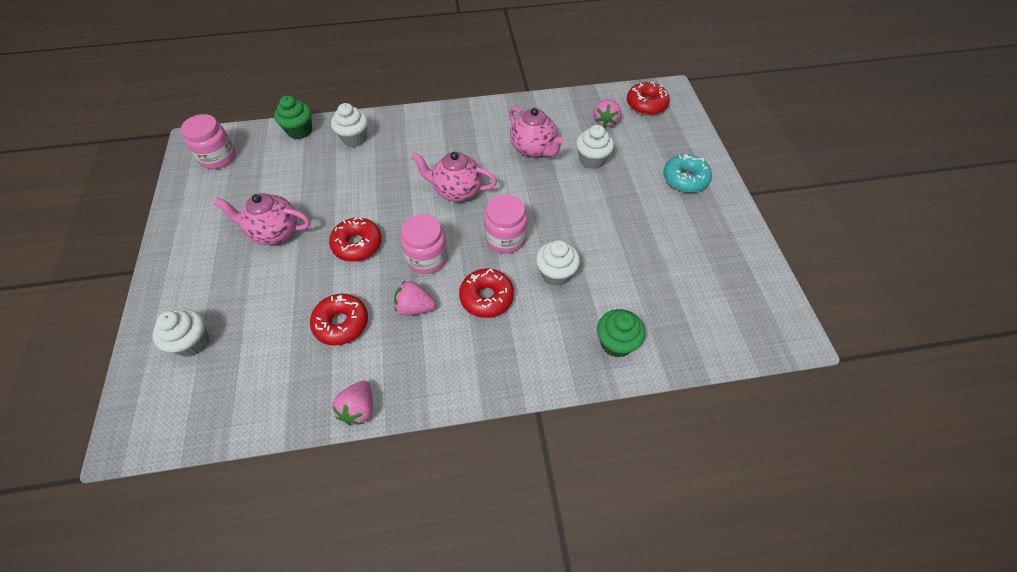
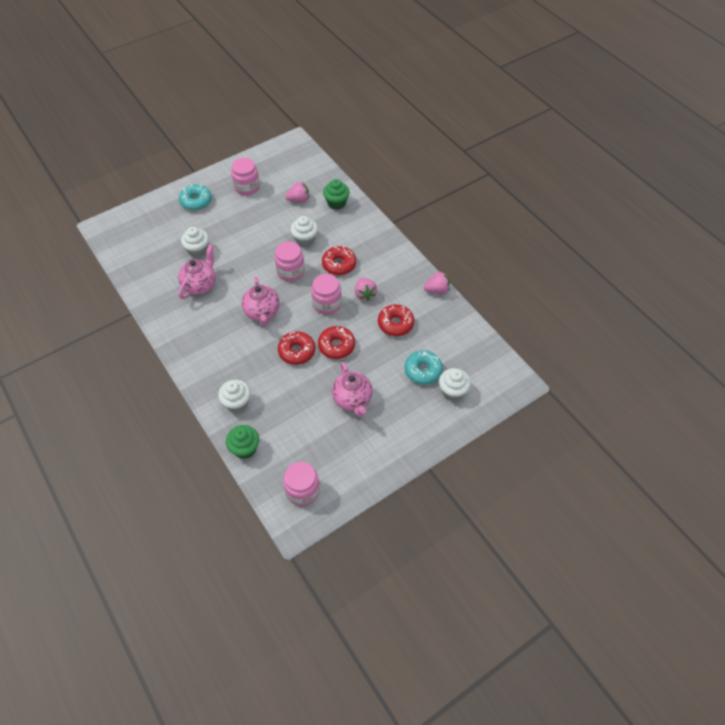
camera: 115 degrees left, 0 degrees up
(249, 322) = (423, 370): none -> turquoise donut
(605, 122) = (153, 254): pink strawberry -> pink strawberry (299, 200)
(646, 104) = (123, 237): red donut -> red donut (297, 351)
(695, 240) = (247, 187): none -> pink jar

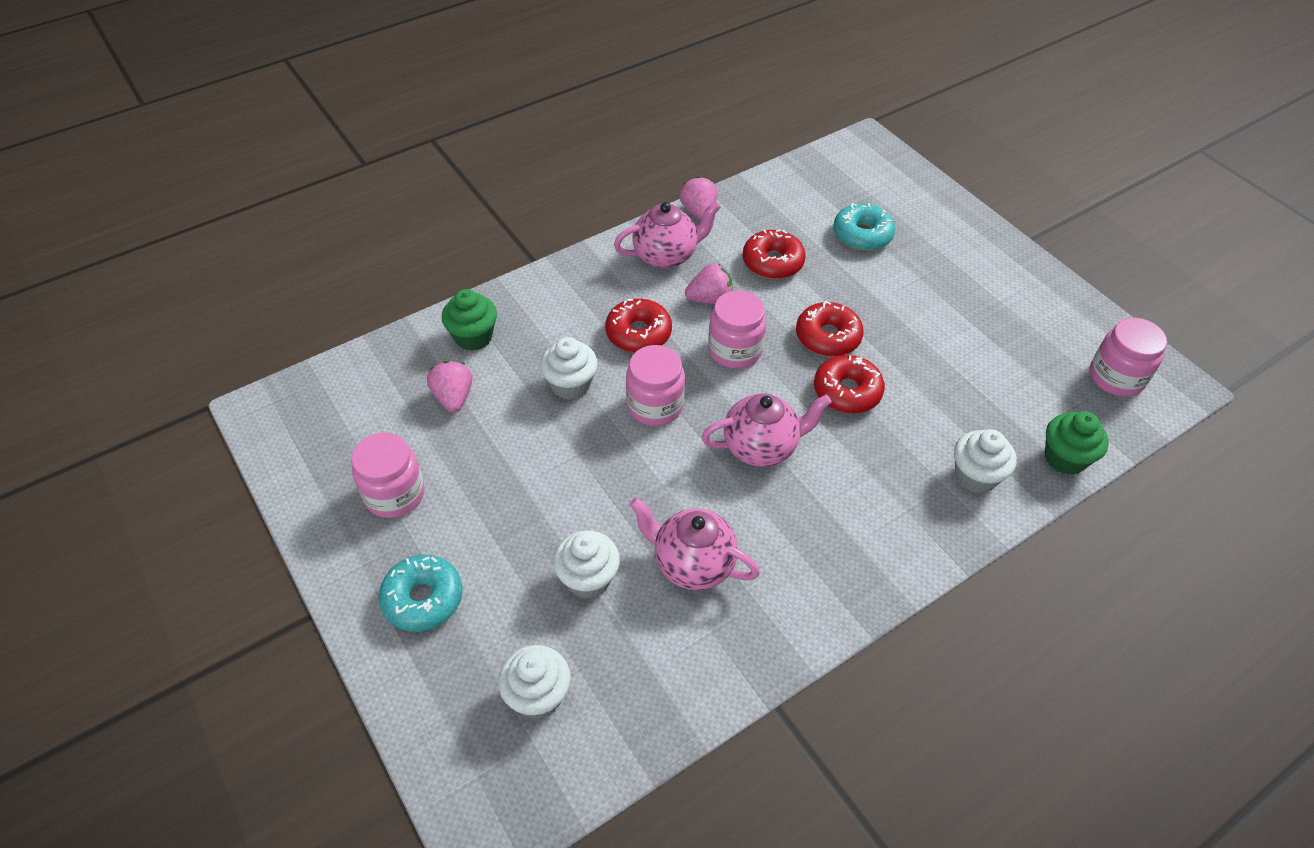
camera: 90 degrees left, 5 degrees down
(352, 400) = (933, 317): pink teapot -> pink teapot (666, 256)
(452, 391) = (894, 206): white cupcake -> white cupcake (538, 695)

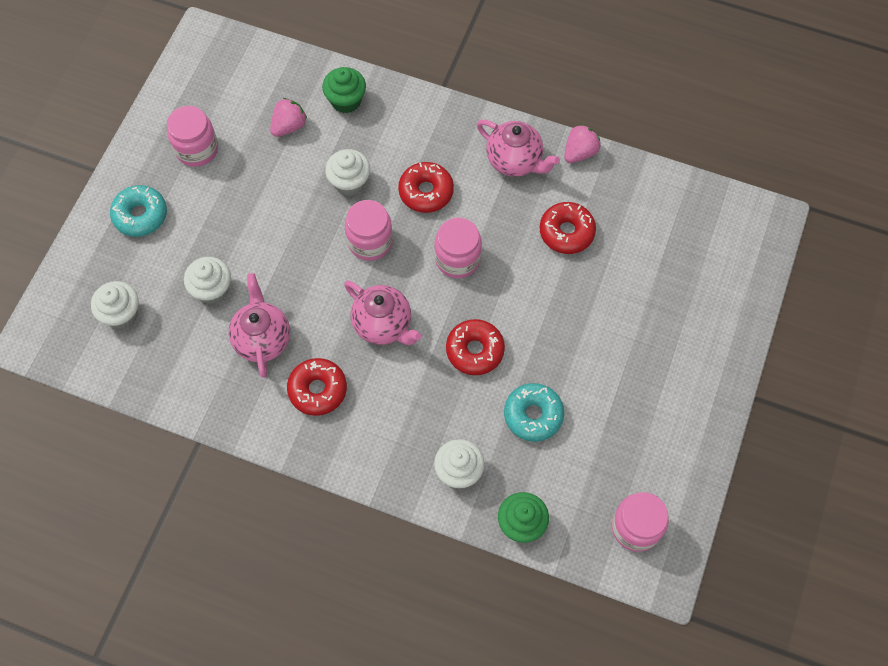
camera: 55 degrees right, 15 degrees up
(709, 299) = (494, 214): pink strawberry -> none
(827, 337) = (518, 310): red donut -> red donut (317, 390)
(862, 235) = (650, 275): turquoise donut -> turquoise donut (533, 415)

